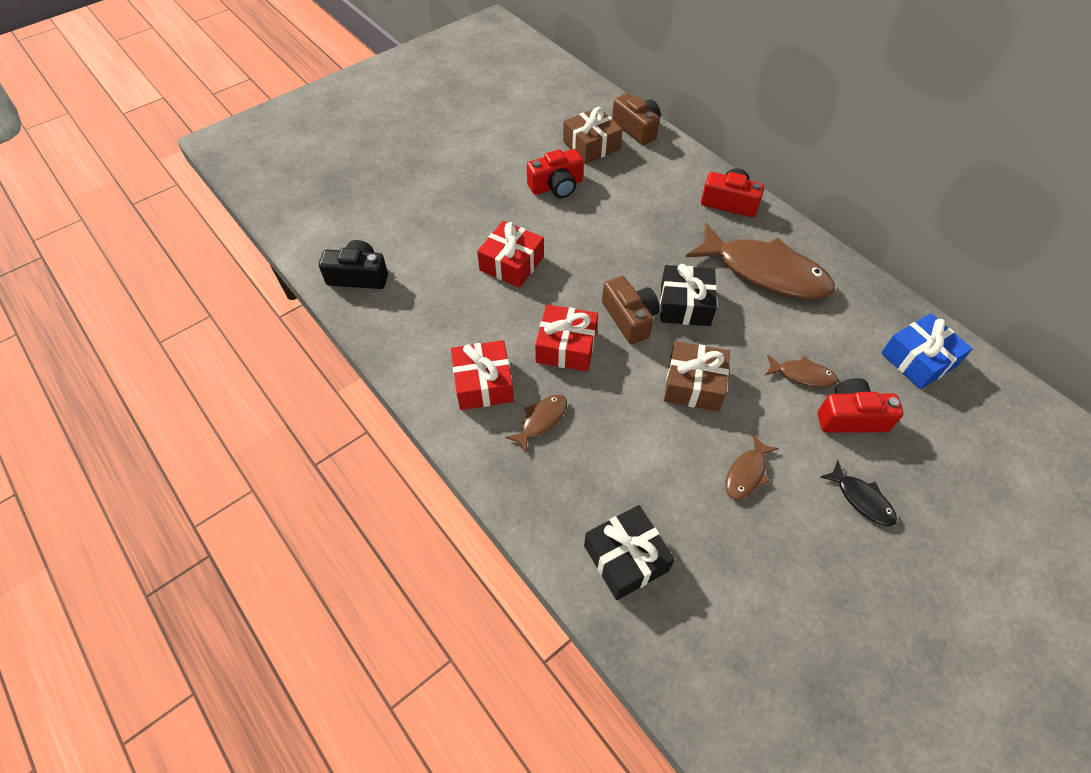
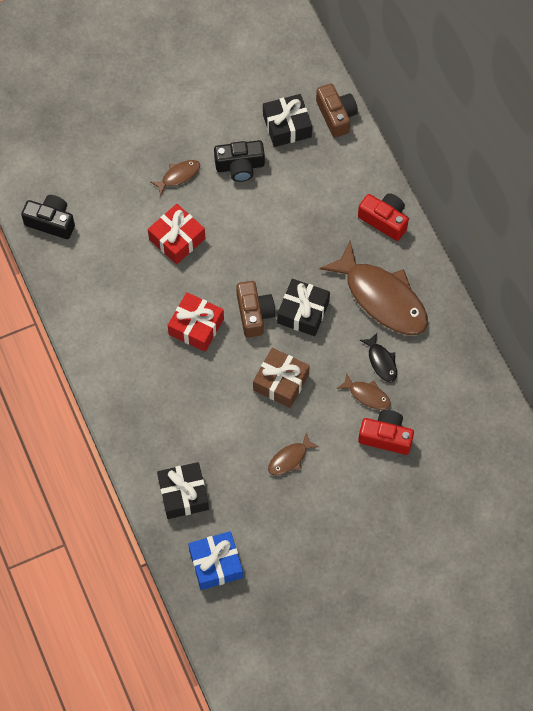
camera: 15 degrees right, 10 degrees up
(483, 383) = (124, 342): red gift -> none
(541, 421) = (158, 383): brown fish -> brown fish (178, 176)
(556, 186) = (240, 166): red camera -> black camera
(591, 145) = (287, 126): brown gift -> black gift
(861, 499) = (361, 497): black fish -> black fish (381, 361)
(918, 359) = (463, 405): blue gift -> blue gift (216, 564)

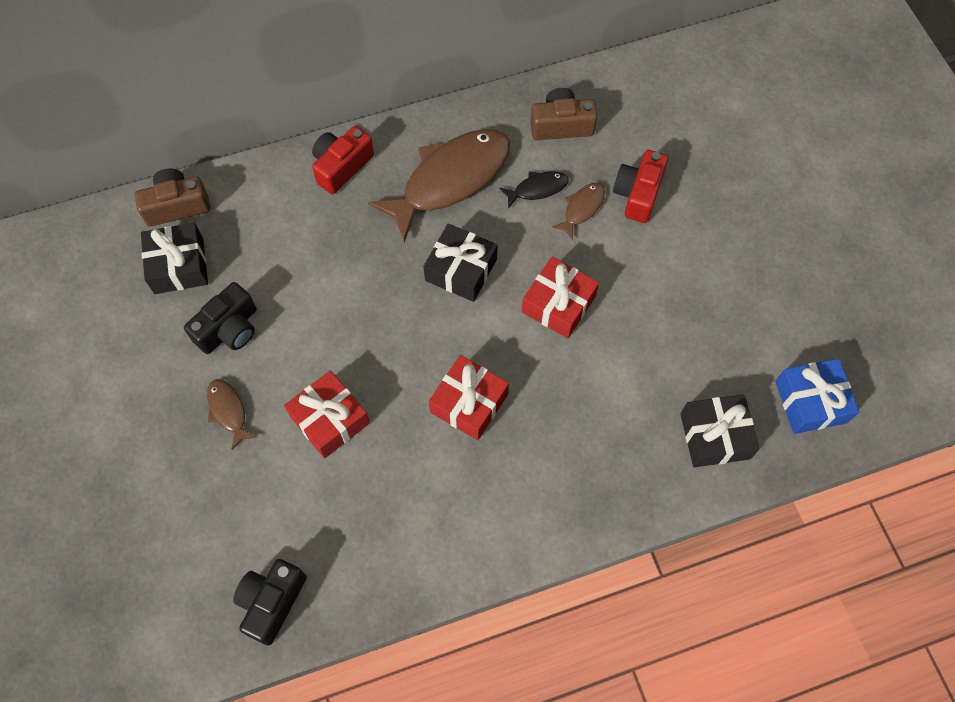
camera: 85 degrees left, 0 degrees up
(240, 166) = (229, 329): black camera -> black camera turned 45 degrees clockwise
(254, 314) = (457, 328): brown camera -> brown camera (561, 125)
(281, 382) = (558, 304): brown gift -> red gift
(290, 458) = (665, 302): brown fish -> none

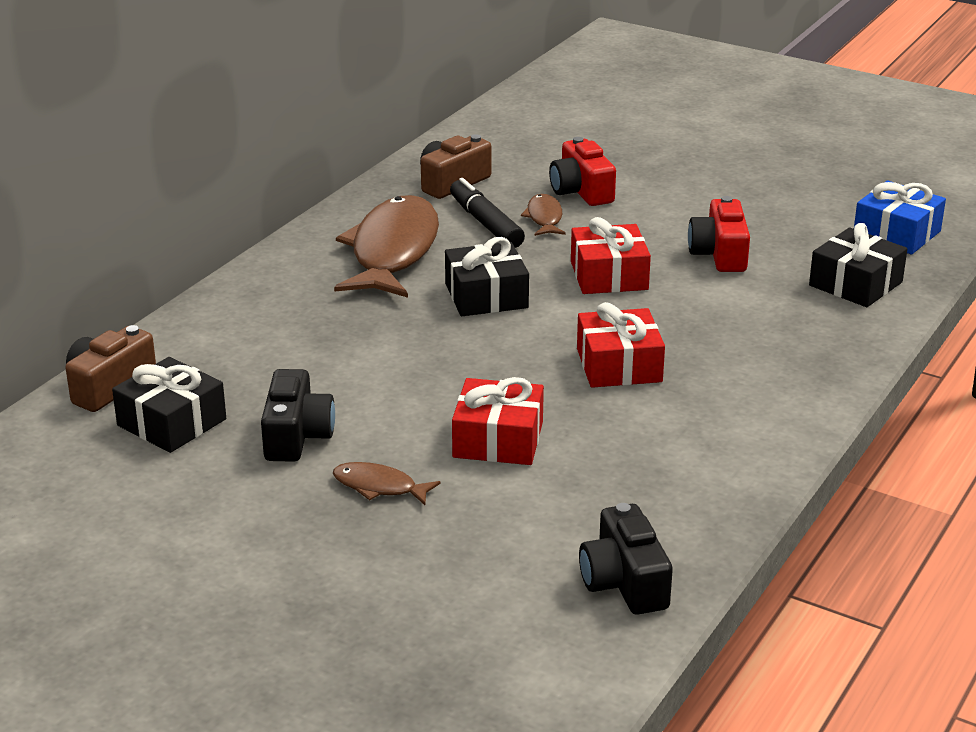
camera: 40 degrees left, 35 degrees down
(341, 166) = (265, 288): red camera -> red camera (719, 254)
(537, 189) = (486, 224): black fish -> black marker

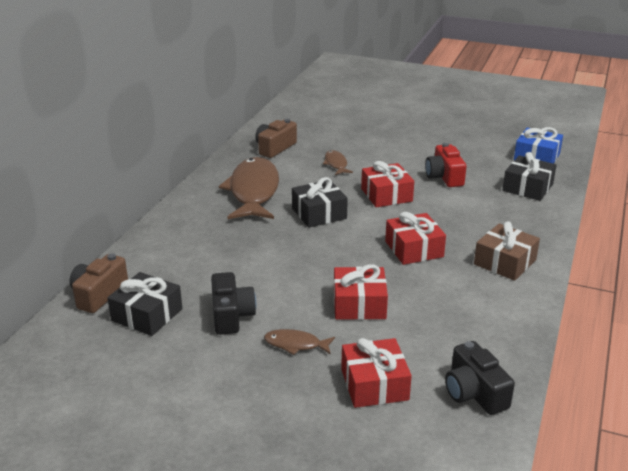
camera: 10 degrees left, 0 degrees up
(477, 554) = (374, 384): none -> red gift
(486, 224) = (303, 170): black marker -> none
(581, 191) = (351, 147): red camera -> none
(759, 399) = (505, 262): none -> brown gift

